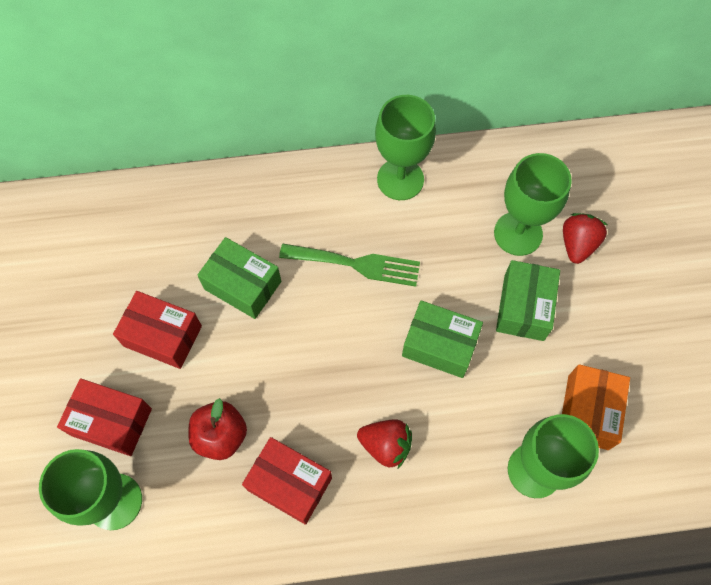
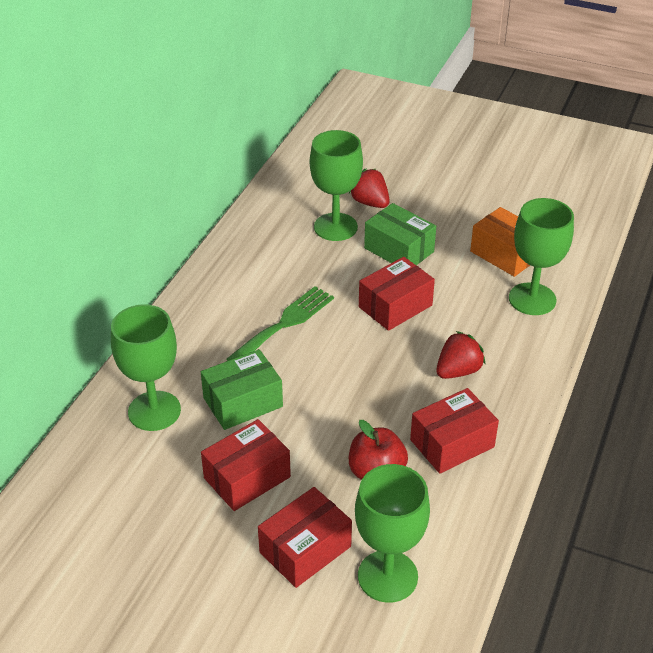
camera: 60 degrees left, 25 degrees down
(400, 179) = (230, 268): green goblet -> green goblet (154, 411)
(439, 345) = (395, 306): green box -> red box

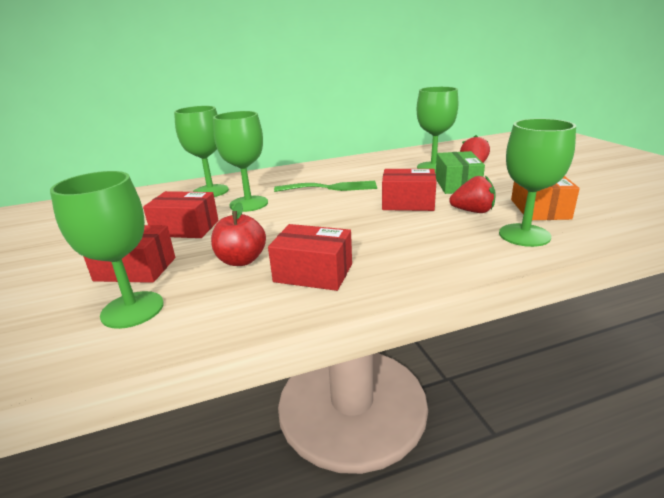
camera: 50 degrees right, 15 degrees down
(243, 402) = (249, 204): green box -> green goblet
(458, 371) = (391, 243): red strawberry -> red strawberry (473, 211)

